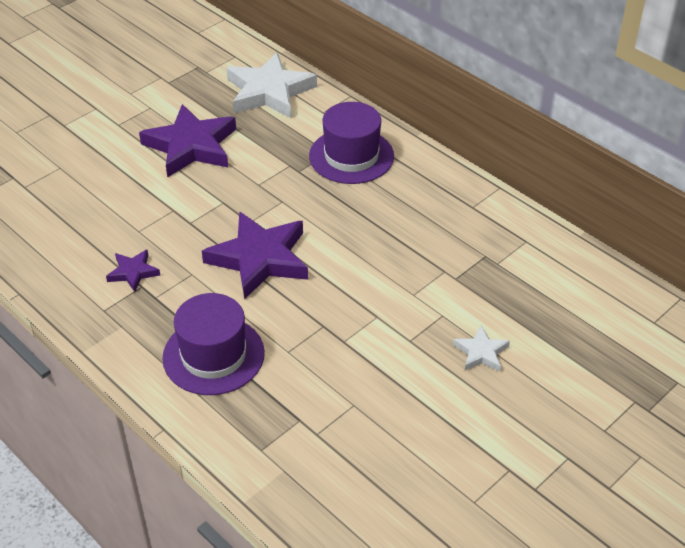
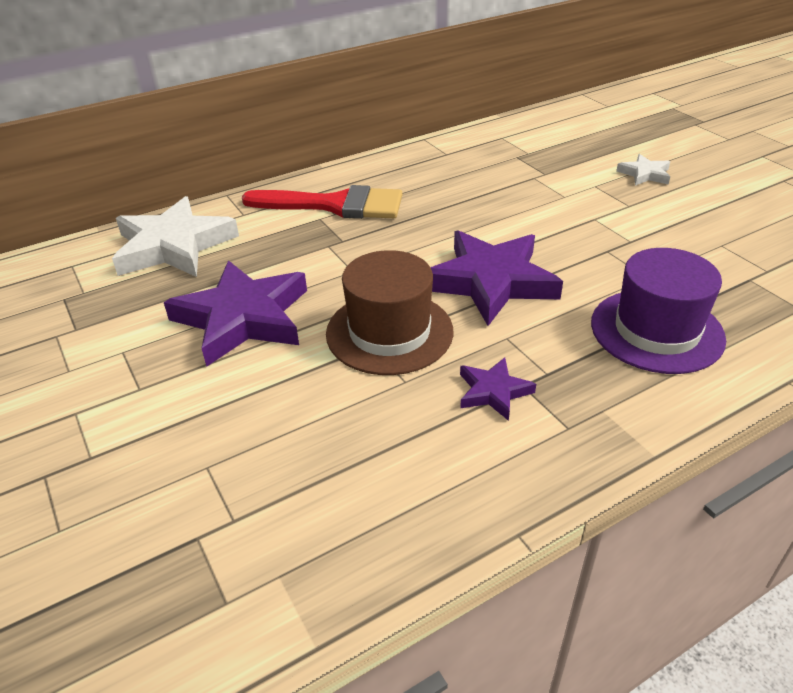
camera: 75 degrees left, 5 degrees down
(187, 215) = (389, 332): none -> brown hat
(351, 156) = (335, 205): purple hat -> red brush

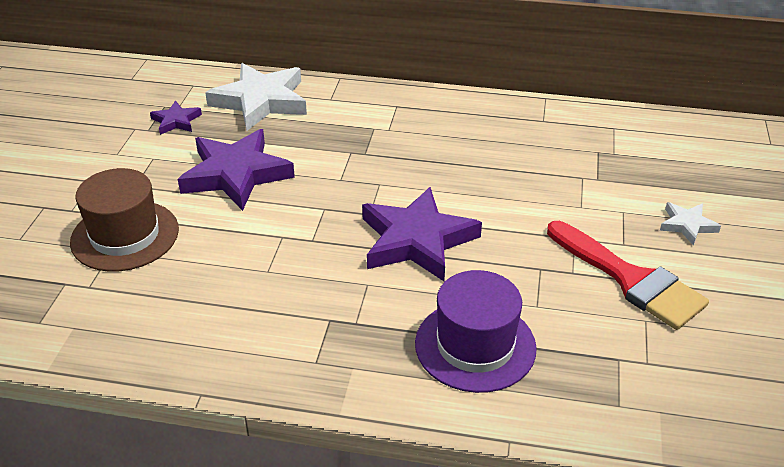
camera: 40 degrees right, 0 degrees up
(335, 205) = (397, 123): red brush -> red brush (630, 279)
(389, 332) = (302, 235): brown hat -> brown hat (125, 235)
(493, 392) = (306, 311): purple star -> purple star (176, 121)

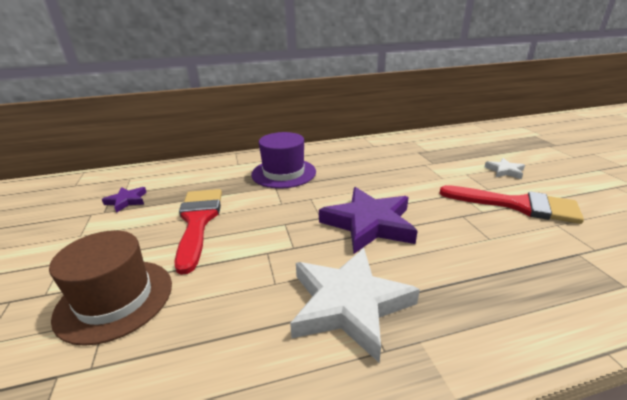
camera: 25 degrees left, 10 degrees down
(236, 174) = (198, 221): purple star -> red brush
(261, 101) = (189, 175): white star -> white star (349, 304)
(475, 345) = (487, 281): purple hat -> purple hat (283, 173)

